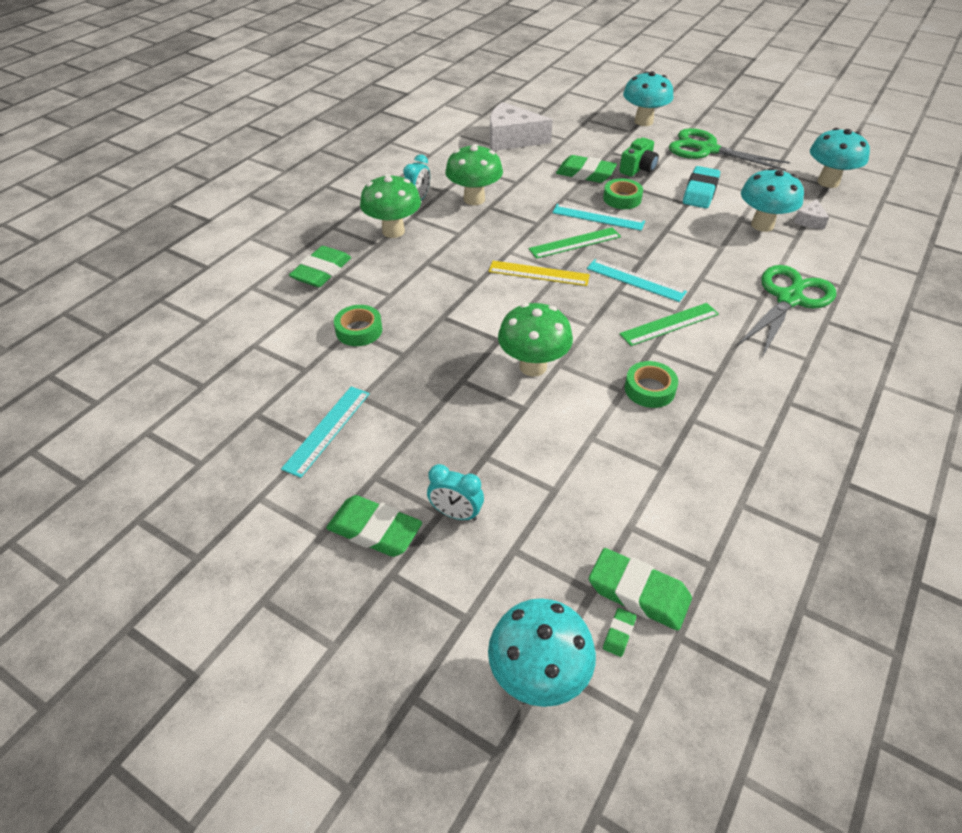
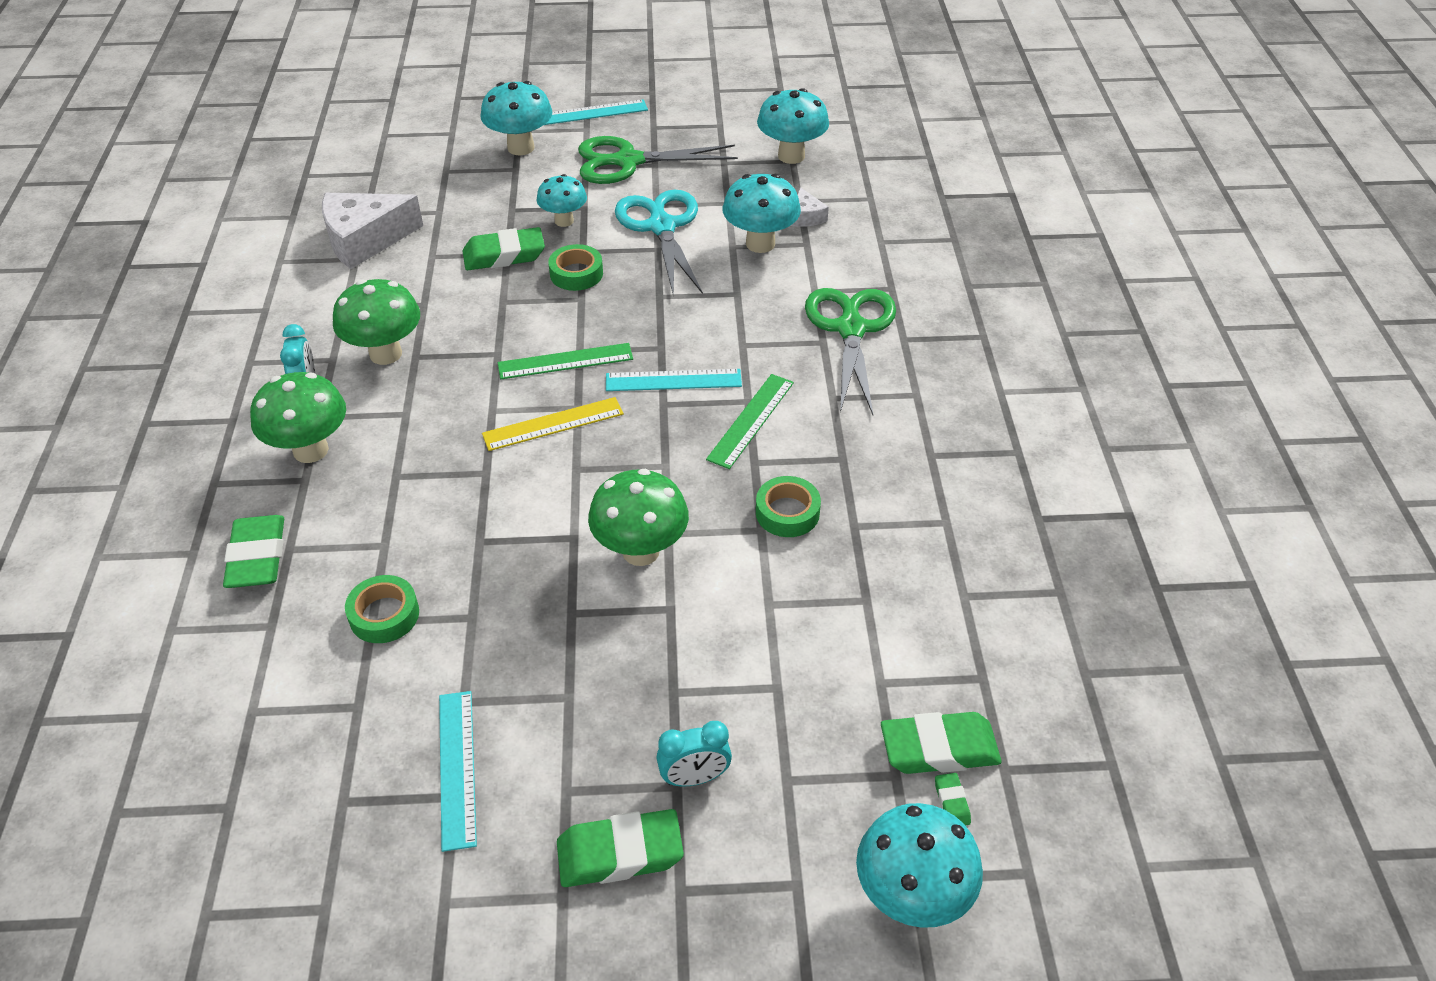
camera: 35 degrees left, 0 degrees up
(575, 243) = (565, 361): green ruler -> green ruler turned 45 degrees clockwise
(598, 217) = (566, 312): turquoise ruler -> turquoise ruler (593, 112)
(638, 168) = (564, 221): green camera -> turquoise mushroom
(700, 192) = (661, 226): turquoise eraser -> turquoise scissors

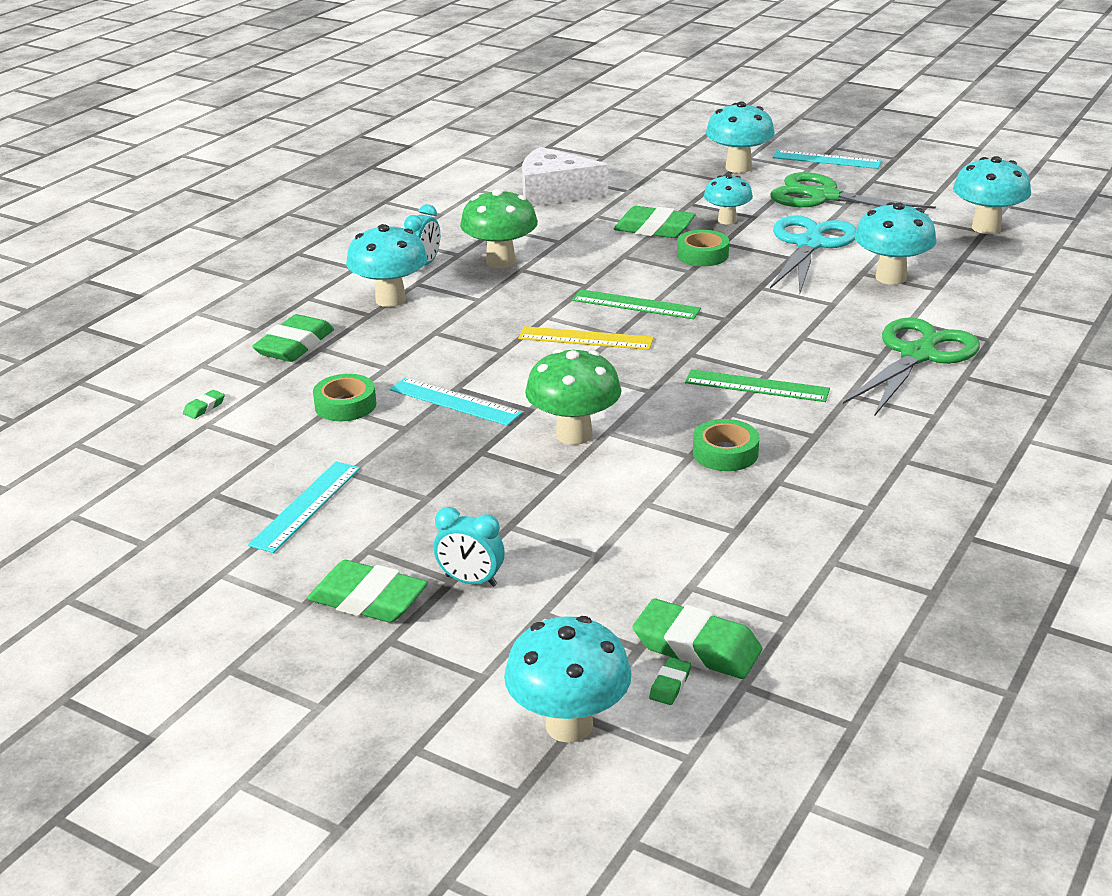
camera: 35 degrees right, 15 degrees down
(228, 689) = (204, 407): none -> green eraser
(310, 450) = (390, 299): green mushroom -> turquoise mushroom
(673, 380) = (715, 341): turquoise ruler -> turquoise ruler (454, 401)
(751, 420) = (756, 386): green ruler -> green ruler turned 45 degrees clockwise
(806, 217) = (956, 271): white cheese -> none

